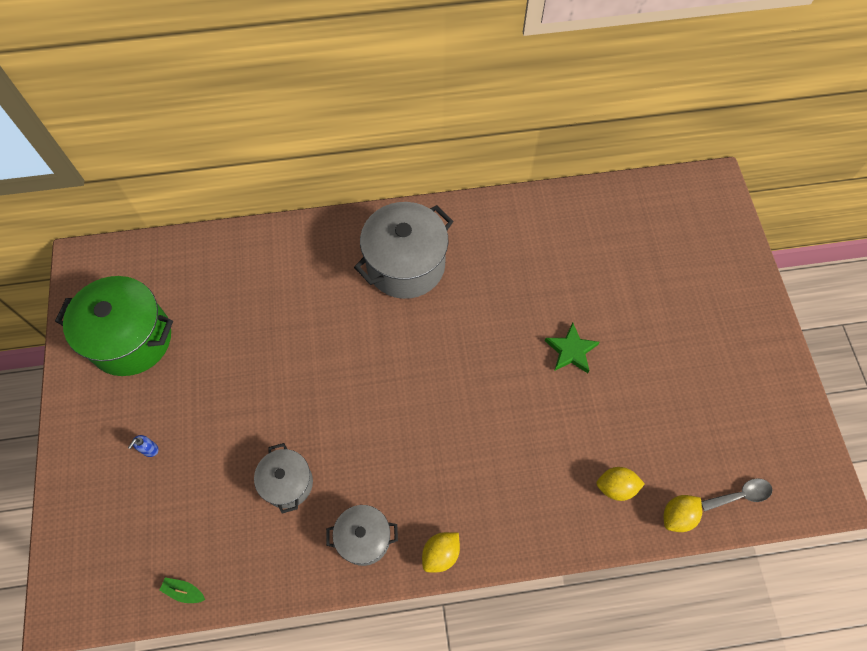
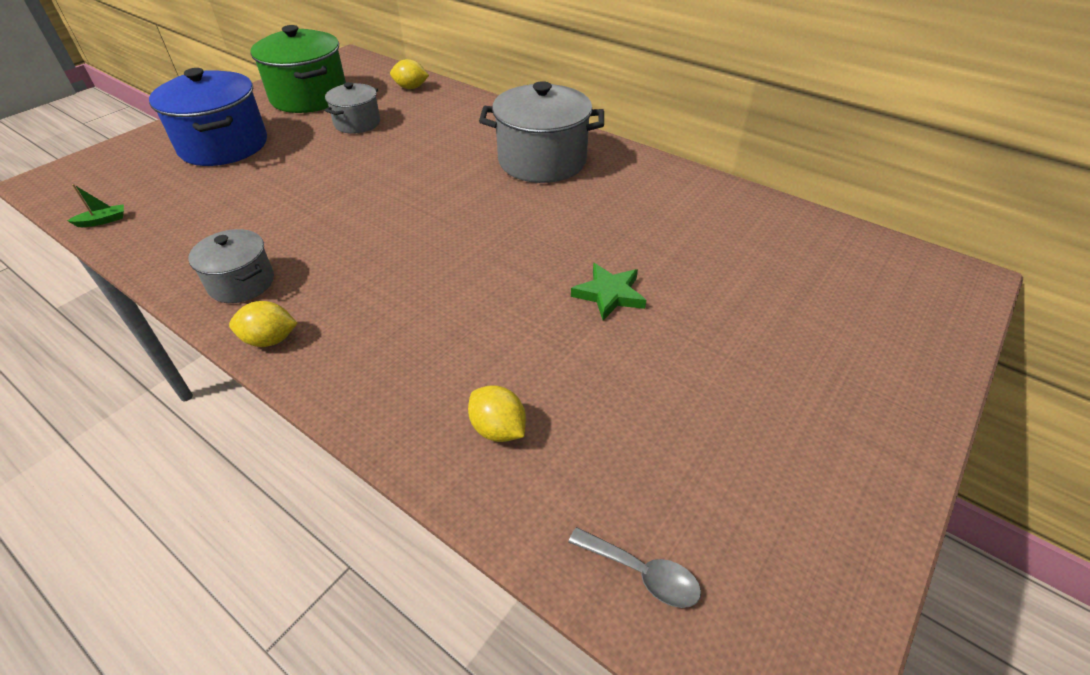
camera: 45 degrees right, 20 degrees down
(150, 449) = (224, 145): blue soap dispenser -> blue pot
(184, 591) = (103, 221): green boat -> green boat turned 90 degrees clockwise
(287, 483) = (258, 215): grey pot -> grey pot (357, 123)
(677, 516) = (529, 518): yellow lemon -> yellow lemon (411, 88)

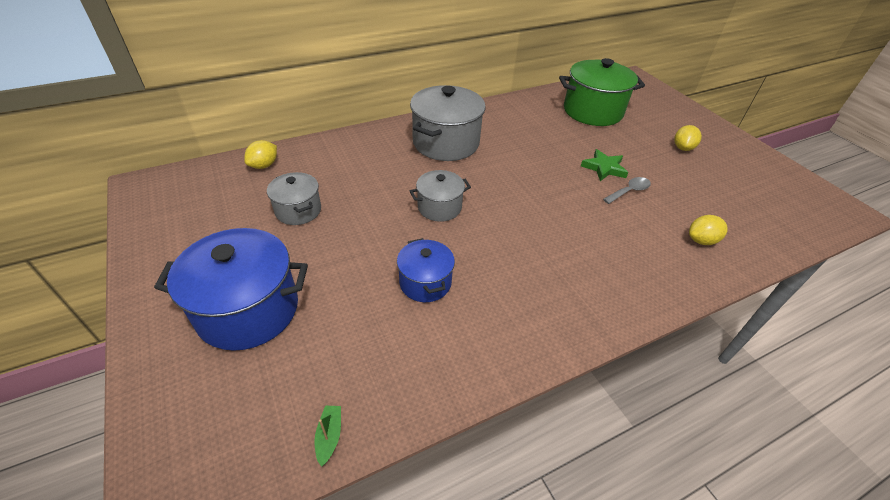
camera: 65 degrees left, 0 degrees up
(241, 283) = (510, 331): grey pot -> grey pot (439, 207)
(270, 340) = (591, 324): yellow lemon -> yellow lemon (682, 148)
(291, 214) = (425, 283): none -> blue pot
(309, 97) = (206, 228): green pot -> green pot (592, 111)
(642, 573) = (794, 225): grey spoon -> grey spoon (629, 191)

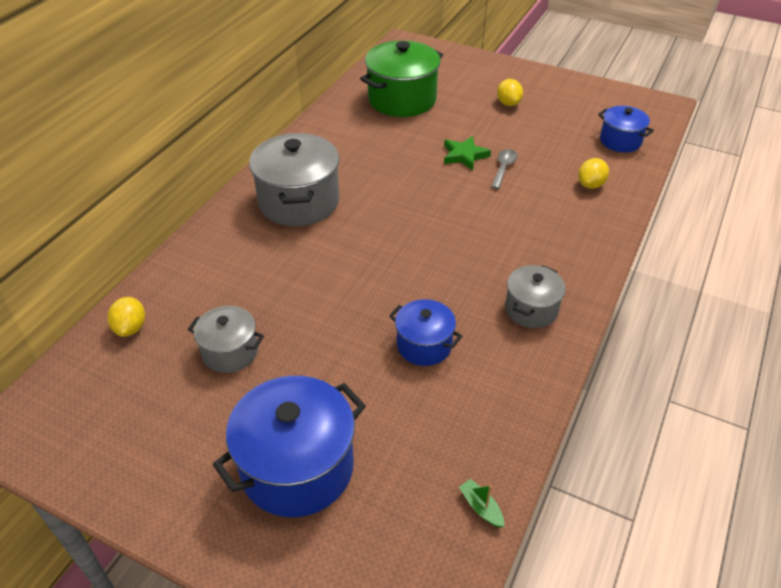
camera: 35 degrees left, 0 degrees up
(439, 207) = (363, 271): grey pot -> grey pot (531, 309)
(769, 220) = (620, 141): none -> blue pot

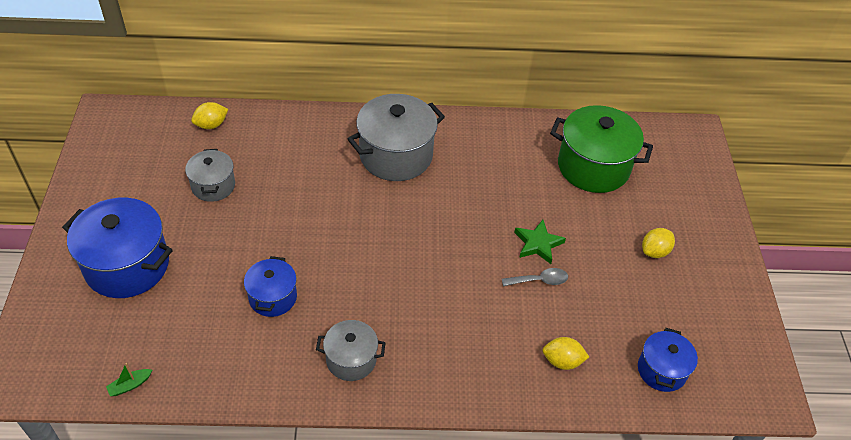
camera: 60 degrees right, 5 degrees up
(481, 507) = (130, 385): green boat -> green boat turned 150 degrees counterclockwise

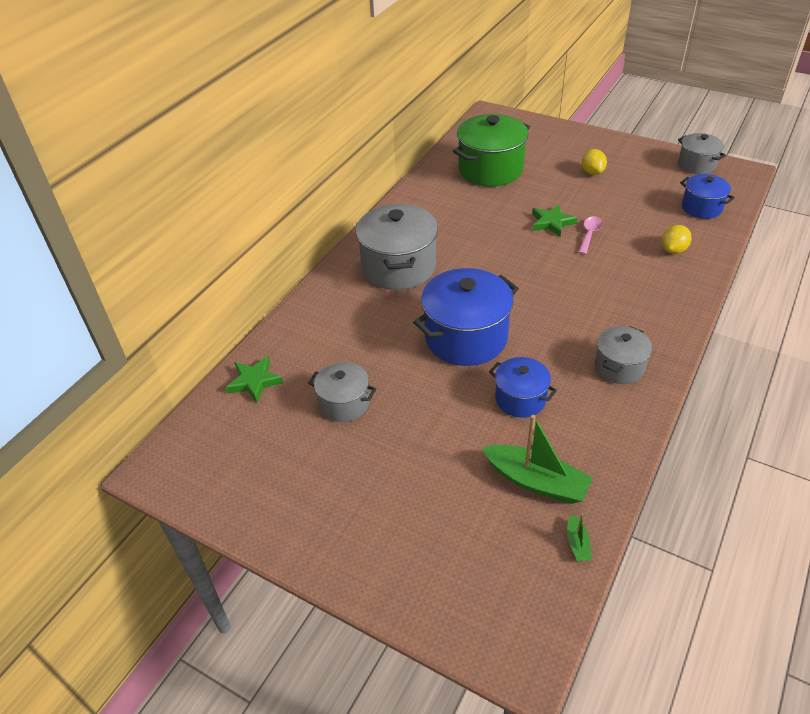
camera: 55 degrees left, 5 degrees down
(127, 265) = (410, 506): blue pot -> blue pot (466, 337)
(184, 338) = (536, 481): none -> green boat
(211, 125) = (254, 381): yellow lemon -> green star
(539, 280) = (589, 234): grey spoon -> pink spoon
(748, 346) = (696, 165): none -> grey pot

